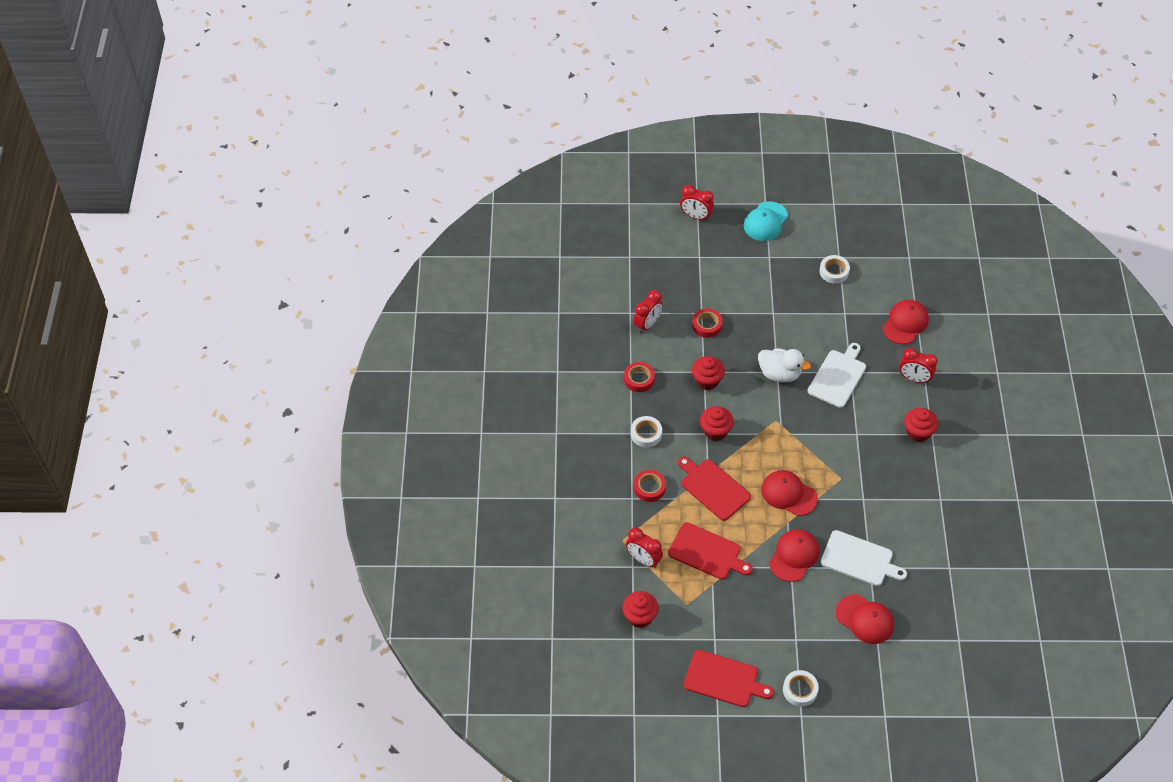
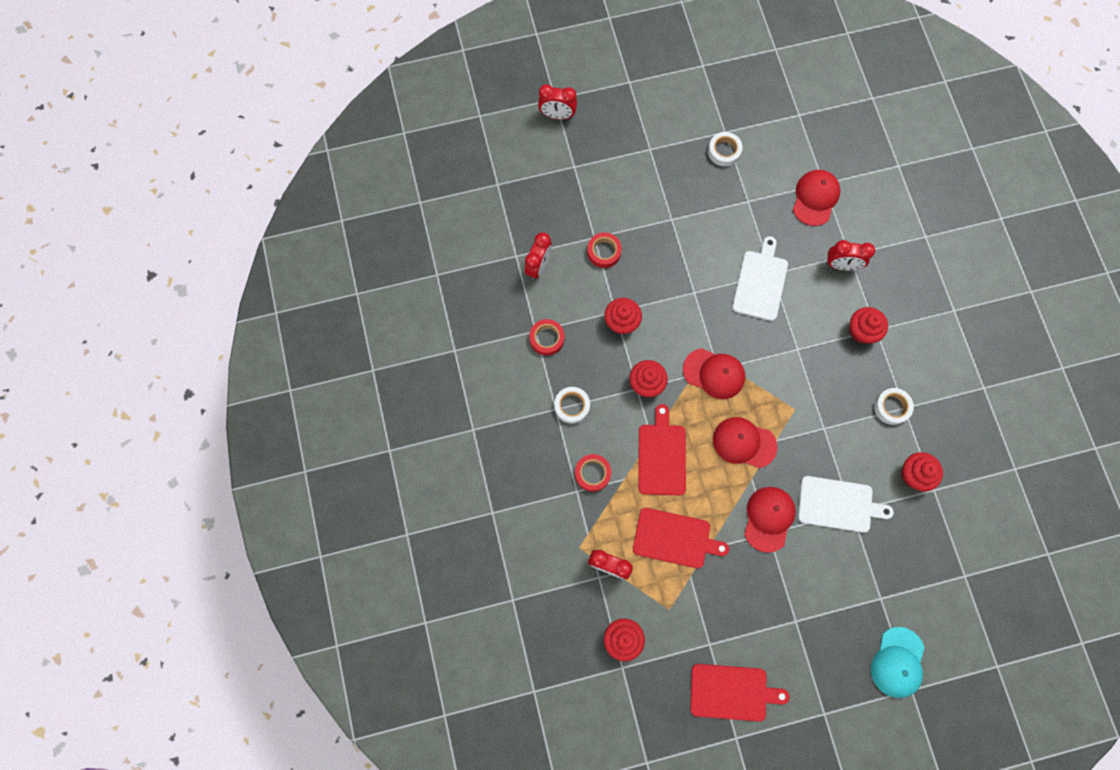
camera: 15 degrees left, 20 degrees up
(713, 488) = (661, 456): red cutting board -> red cutting board turned 60 degrees clockwise
(765, 221) = (635, 105): turquoise cap -> turquoise cap (897, 662)
(779, 374) = (697, 294): white duck -> none
(800, 690) = (815, 683): white tape -> white tape (891, 407)
(865, 619) = (862, 577): red cap -> red cap (714, 373)
(934, 552) = (913, 474): none -> red cupcake

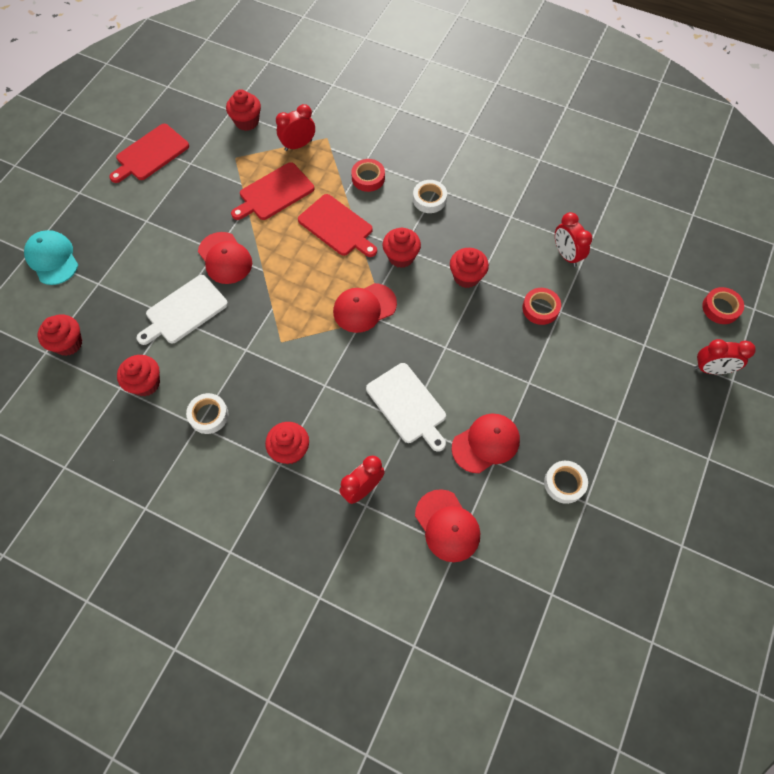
camera: 130 degrees right, 10 degrees down
(547, 338) = (498, 219): red tape -> red tape (720, 308)
(557, 115) = (711, 369): red clock -> red clock turned 135 degrees counterclockwise
(744, 443) = (292, 286): red cap -> red cap (486, 443)
(943, 566) = (68, 343): none -> red cupcake

